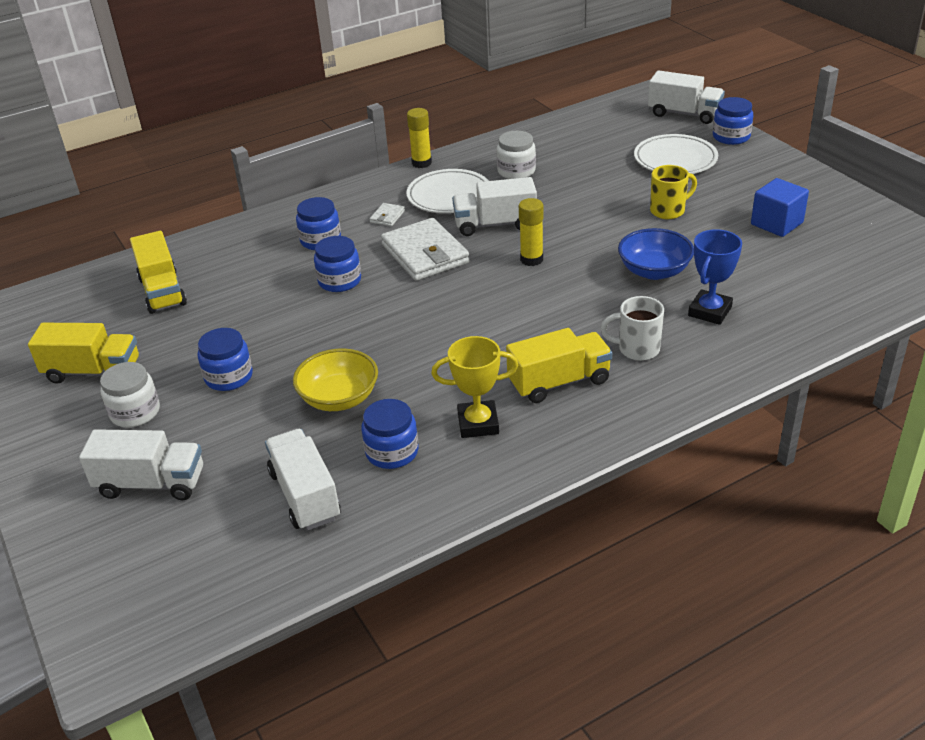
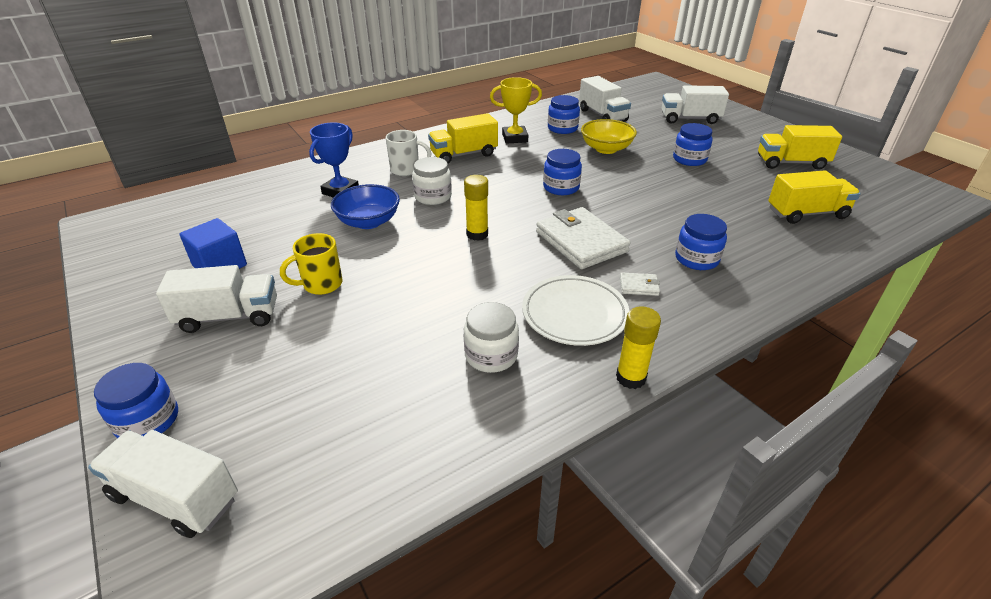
camera: 175 degrees right, 0 degrees up
(135, 412) = (734, 144): white jar -> white jar (433, 196)
(162, 291) = (806, 213): yellow truck -> yellow truck turned 105 degrees clockwise
(339, 281) = (651, 219): blue jar -> blue jar (561, 187)
(387, 216) = (638, 286): white wallet -> white wallet turned 75 degrees clockwise
(495, 224) = (514, 272): white truck -> white truck (229, 316)
(675, 159) = (265, 370): white plate -> none

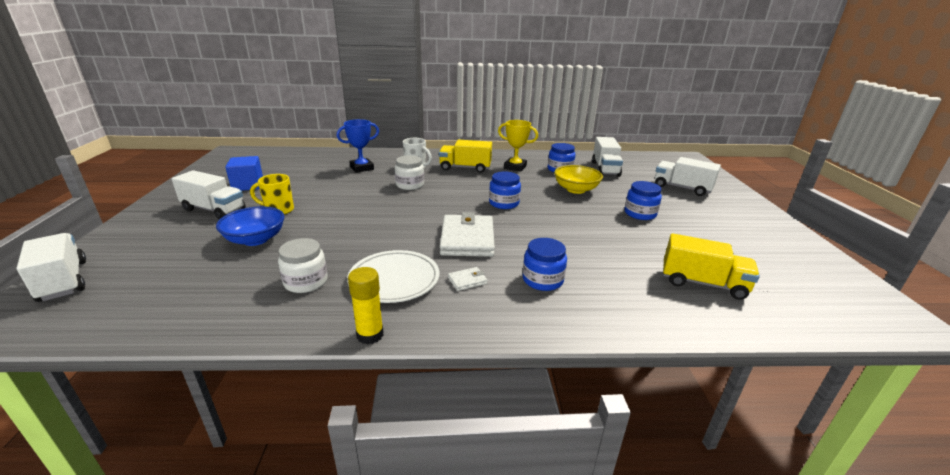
camera: 30 degrees right, 10 degrees down
(147, 420) = (109, 242): blue jar -> none
(368, 222) = (352, 187): blue bowl -> blue bowl (255, 239)
(477, 234) = (404, 213): yellow glue stick -> none
(638, 286) = (467, 281): white wallet -> white wallet turned 60 degrees counterclockwise
(791, 163) = (743, 242): yellow truck -> none

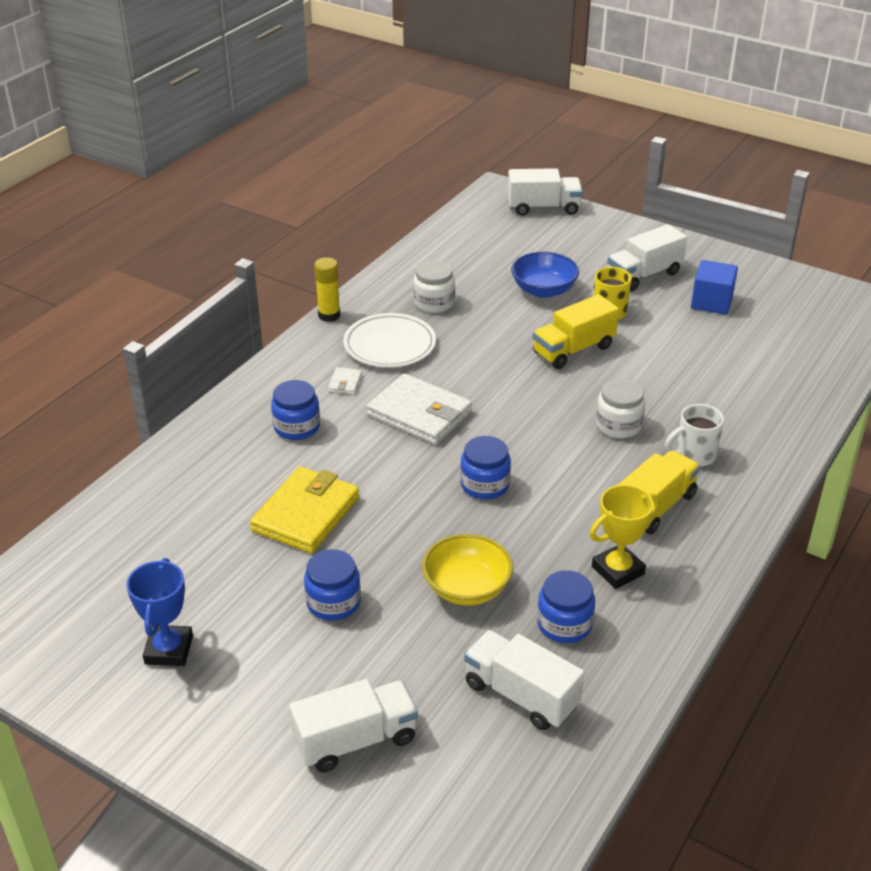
camera: 125 degrees right, 10 degrees up
(362, 168) = (724, 402): blue trophy -> blue trophy (169, 650)
(606, 243) = (306, 514): none -> yellow wallet
(703, 283) = (170, 531): yellow truck -> yellow truck (573, 350)

